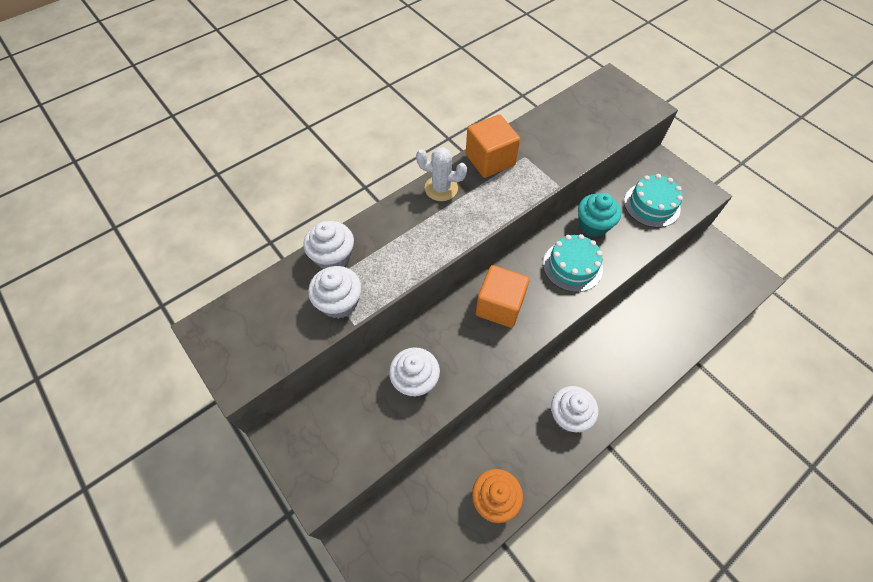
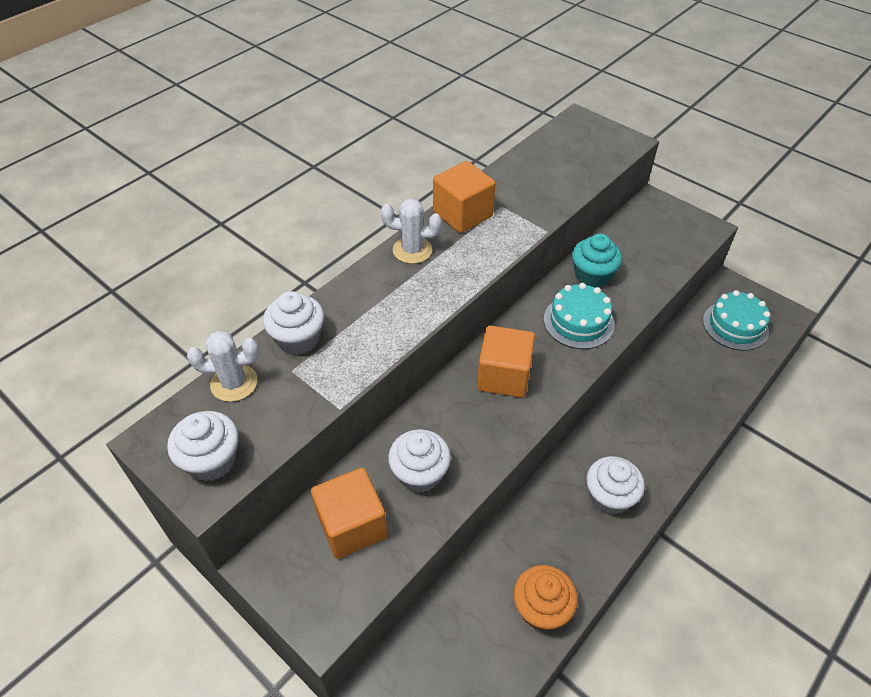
camera: 10 degrees left, 10 degrees down
(276, 289) = (234, 383): none -> white cactus
(339, 302) = (316, 387): white cupcake -> white cupcake (212, 460)
(354, 415) = (352, 526): none -> orange cube
(651, 205) = (652, 246): turquoise cake -> turquoise cake (735, 325)

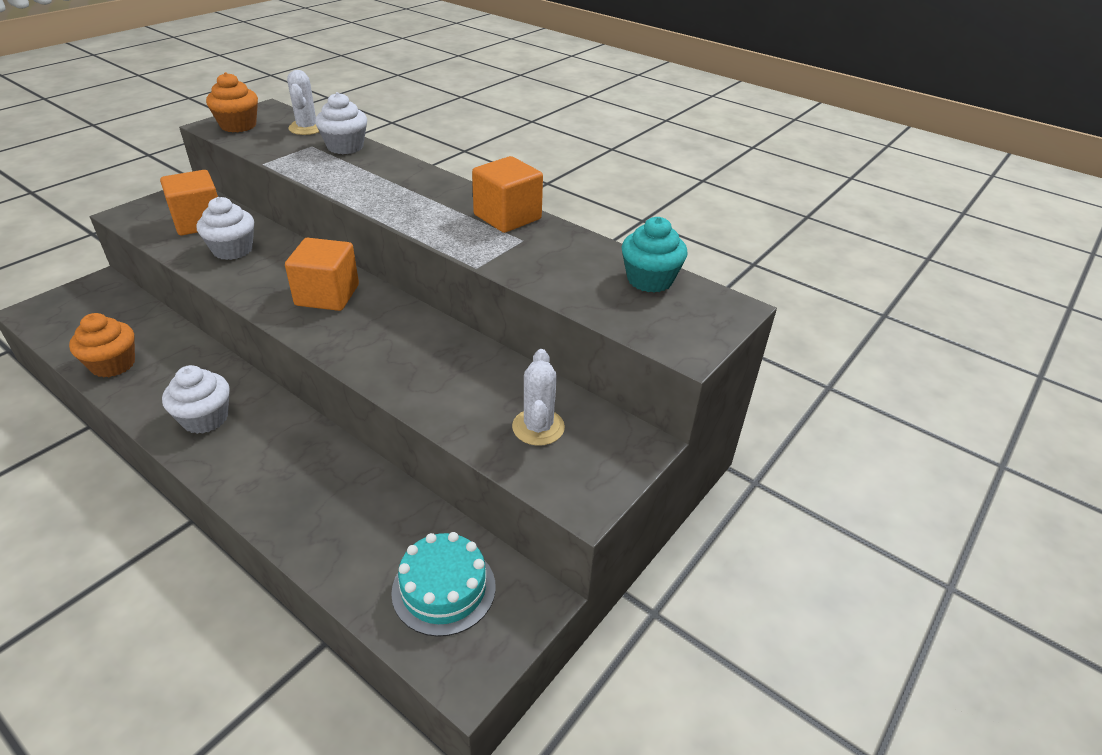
camera: 85 degrees right, 10 degrees down
(212, 460) = (238, 125): white cupcake -> orange cupcake
(412, 250) = (450, 191): white cactus -> white cactus (538, 427)
(578, 322) = (395, 350): turquoise cake -> none
(592, 275) = (474, 367): turquoise cupcake -> turquoise cupcake (649, 280)

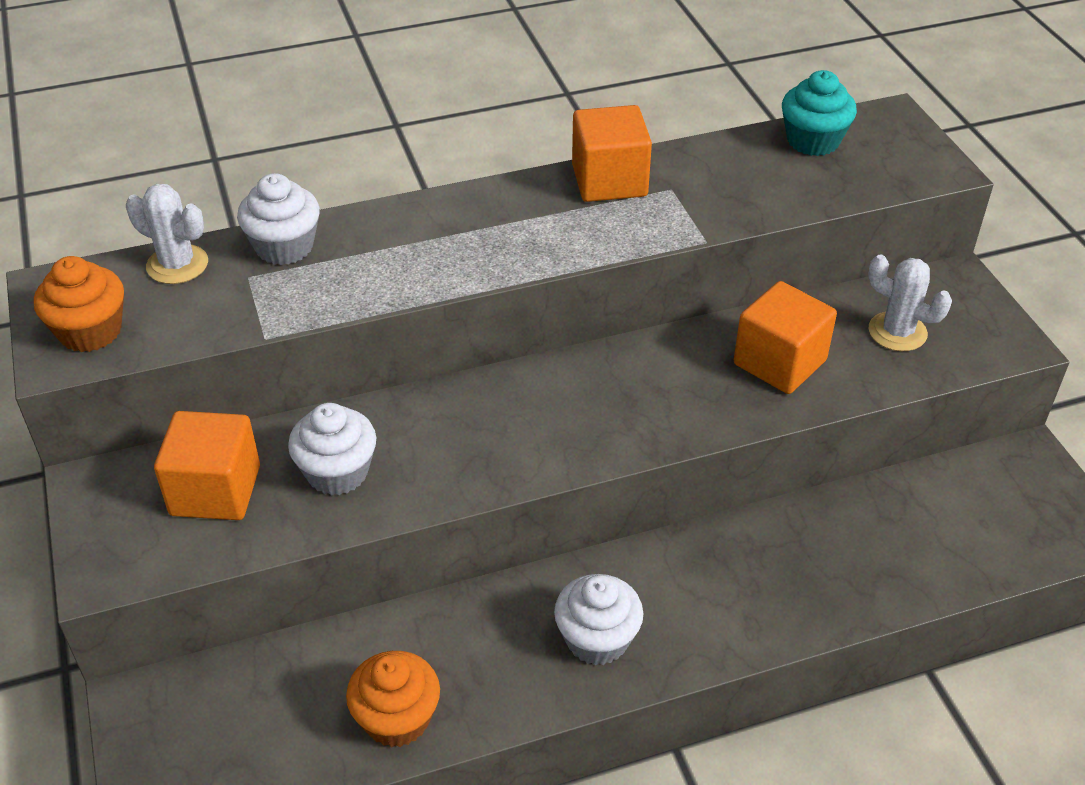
camera: 55 degrees left, 5 degrees up
(327, 295) = (536, 410): orange cube -> orange cube (779, 362)
(444, 589) = (987, 513): turquoise cake -> none

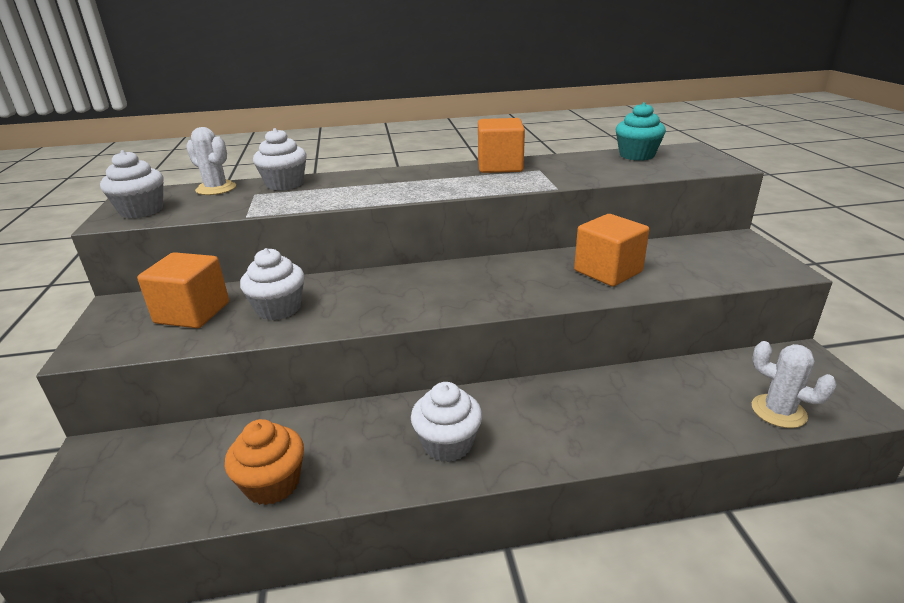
camera: 10 degrees right, 15 degrees down
(90, 331) = (141, 210): orange cupcake -> white cupcake
(897, 332) = (696, 261): white cactus -> white cactus (778, 411)

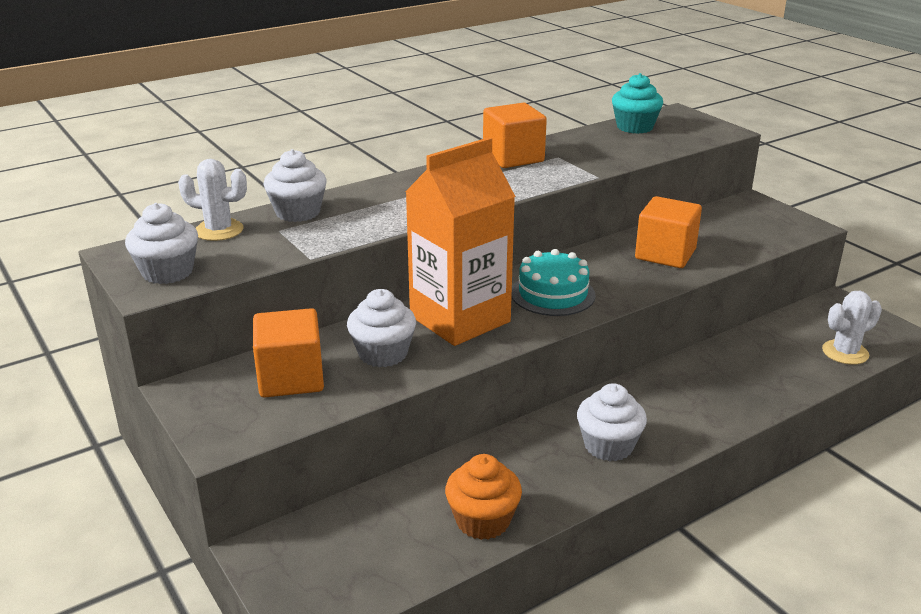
camera: 25 degrees left, 0 degrees up
(369, 293) = (460, 319): none -> orange carton
(468, 287) = (553, 294): none -> turquoise cake
(778, 411) = (845, 352): white cactus -> white cactus turned 45 degrees counterclockwise

